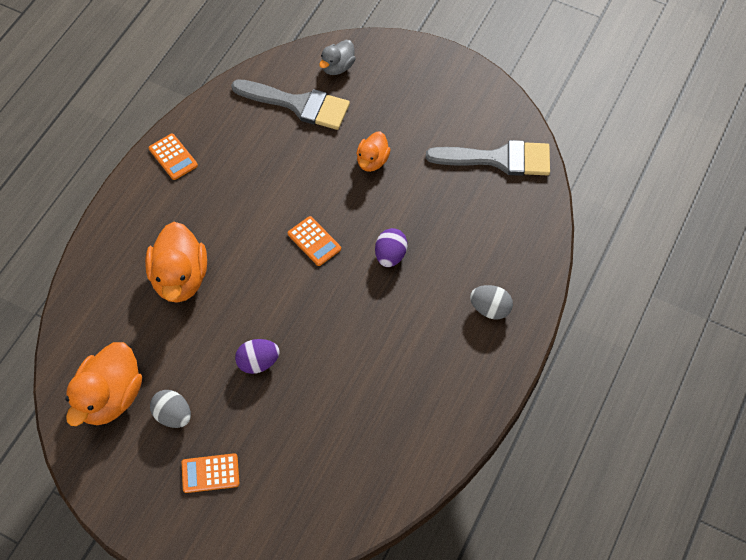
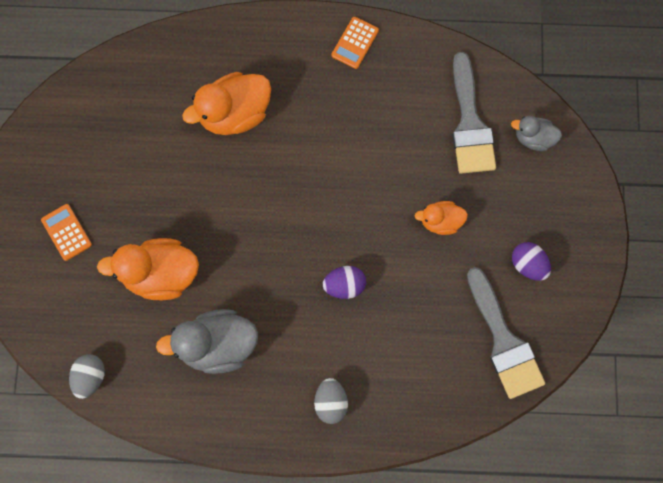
camera: 65 degrees right, 15 degrees up
(110, 397) = (99, 117): orange duck -> orange duck (160, 274)
(173, 415) = (104, 176): grey egg -> grey egg (90, 377)
(258, 362) = (183, 221): purple egg -> purple egg (528, 265)
(314, 241) = (326, 210): orange calculator -> none
(393, 381) = (217, 345): none -> grey duck

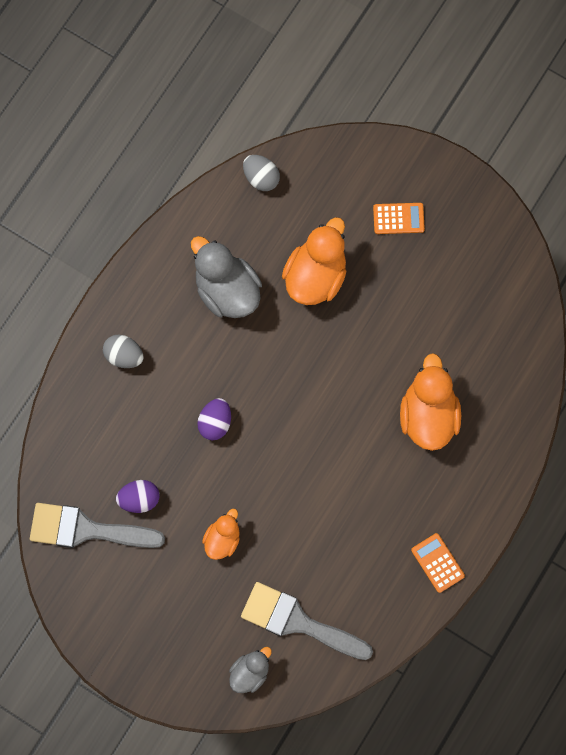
camera: 120 degrees right, 0 degrees up
(217, 345) = (227, 290): grey duck -> grey duck turned 60 degrees counterclockwise
(528, 265) = (138, 592): purple egg -> purple egg (139, 499)

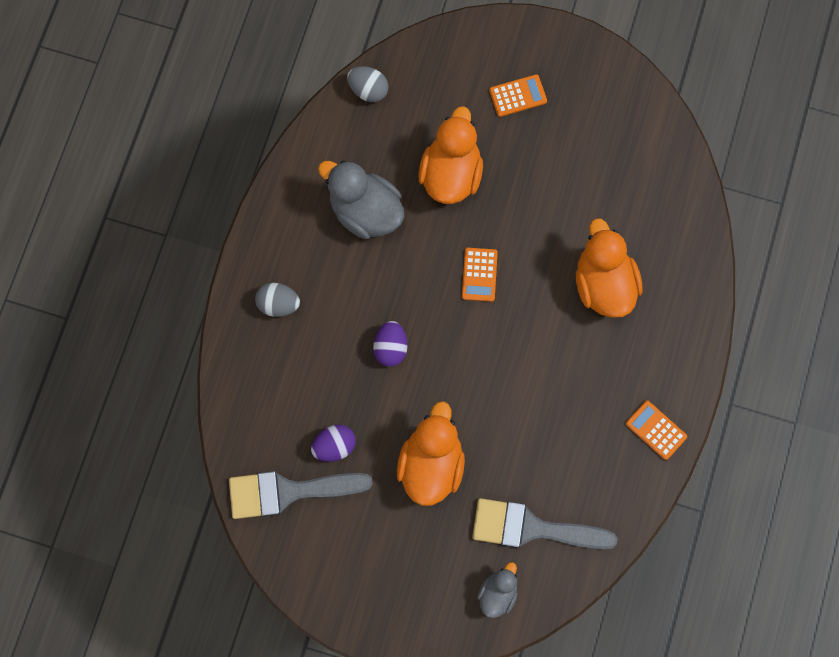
camera: 15 degrees left, 0 degrees up
(222, 539) = (431, 464): orange duck -> orange duck, size x1.78
(315, 376) = (479, 275): none -> orange calculator

